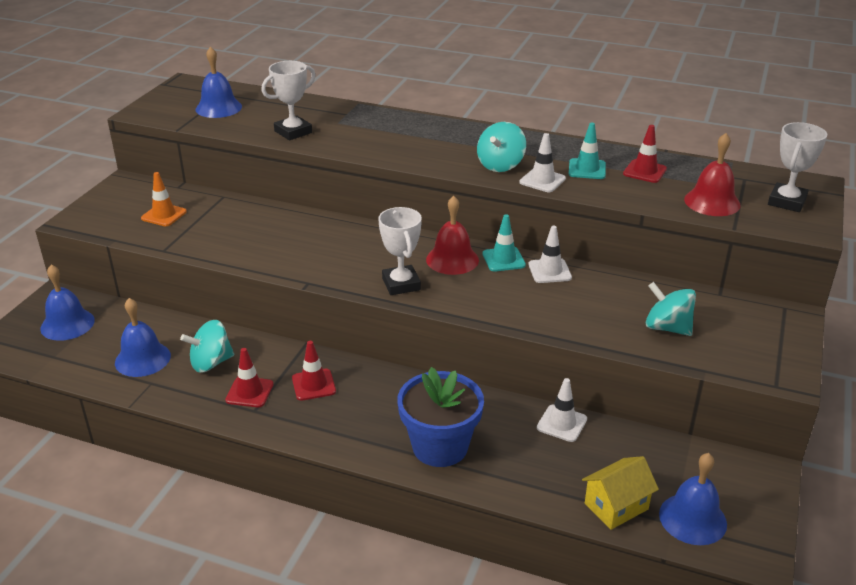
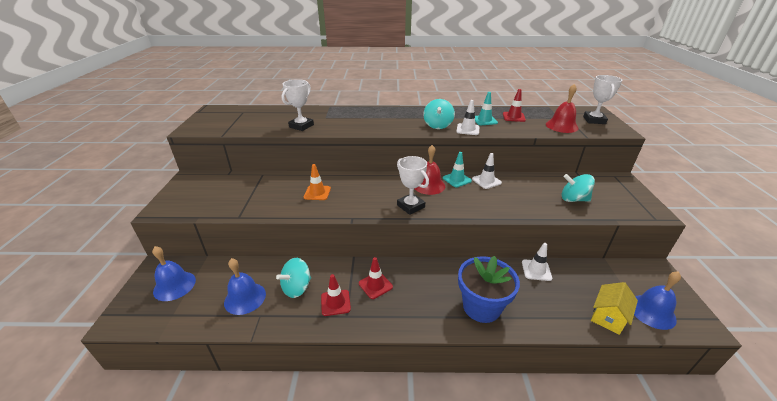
camera: 20 degrees left, 0 degrees up
(164, 215) = (227, 193): orange traffic cone -> orange traffic cone (317, 193)
(218, 108) = (243, 120): blue bell -> none

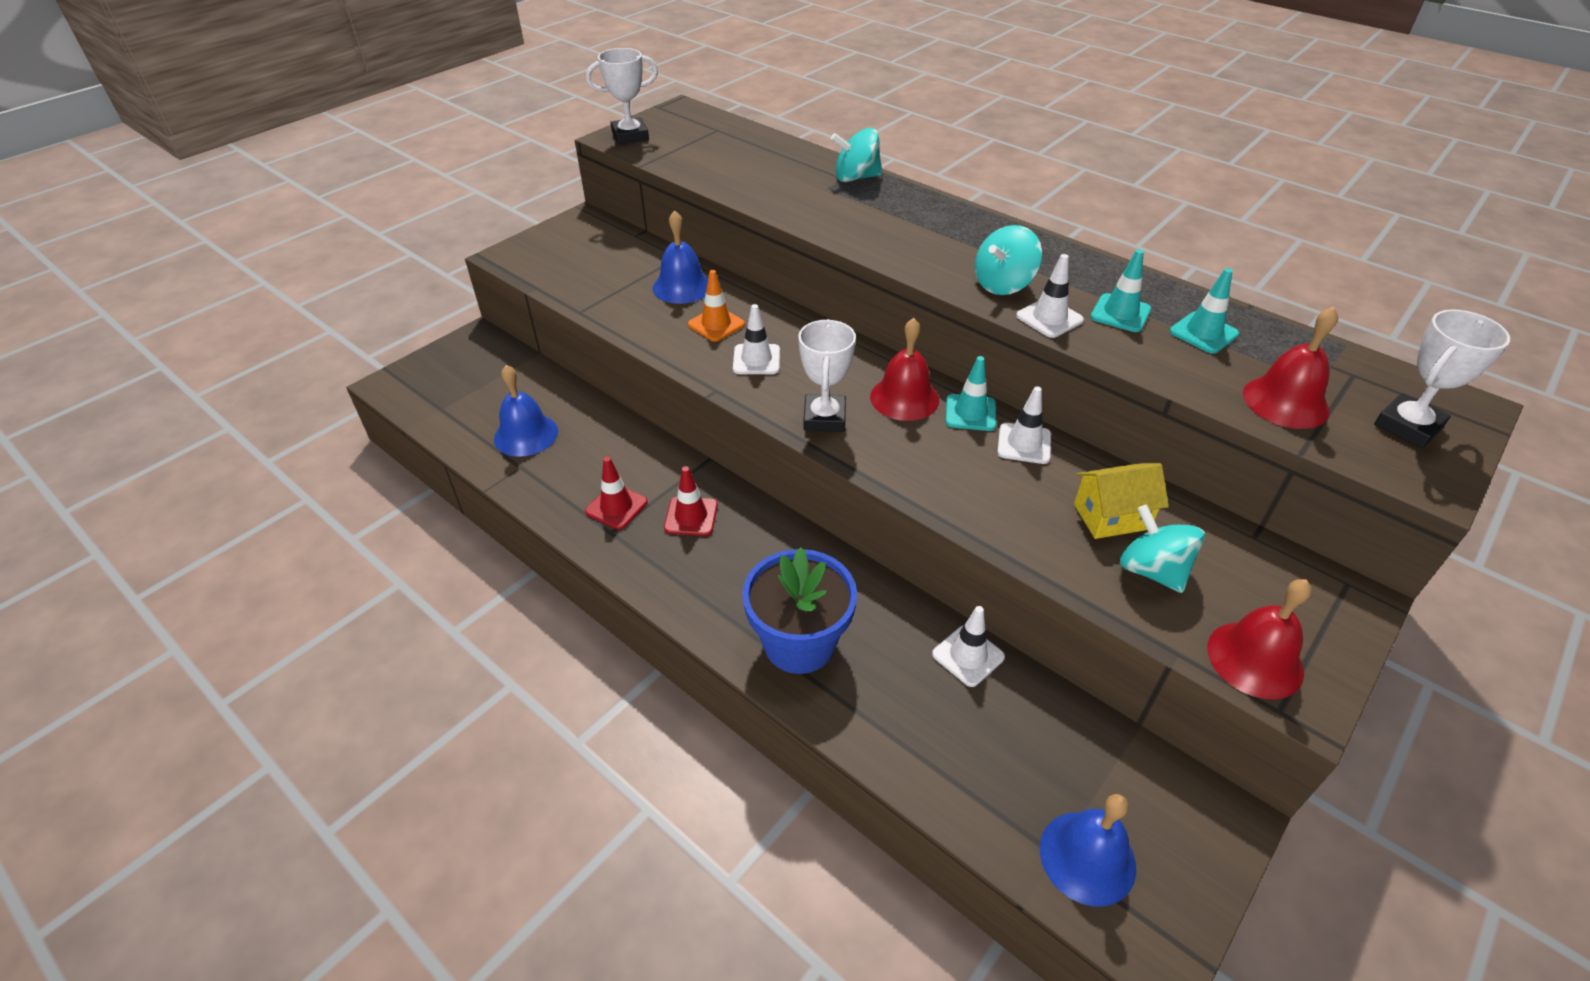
camera: 40 degrees right, 10 degrees up
(174, 285) = (472, 373): blue bell -> blue bell (682, 286)
(297, 288) = (593, 458): turquoise spinning top -> turquoise spinning top (856, 178)
(301, 126) = (768, 191): white trophy -> white trophy (630, 136)
(354, 198) = (756, 360): none -> white traffic cone
(513, 117) = (1203, 333): red traffic cone -> turquoise traffic cone
(608, 317) = (988, 802): yellow house -> yellow house (1111, 517)
(630, 209) = (1255, 659): none -> red bell

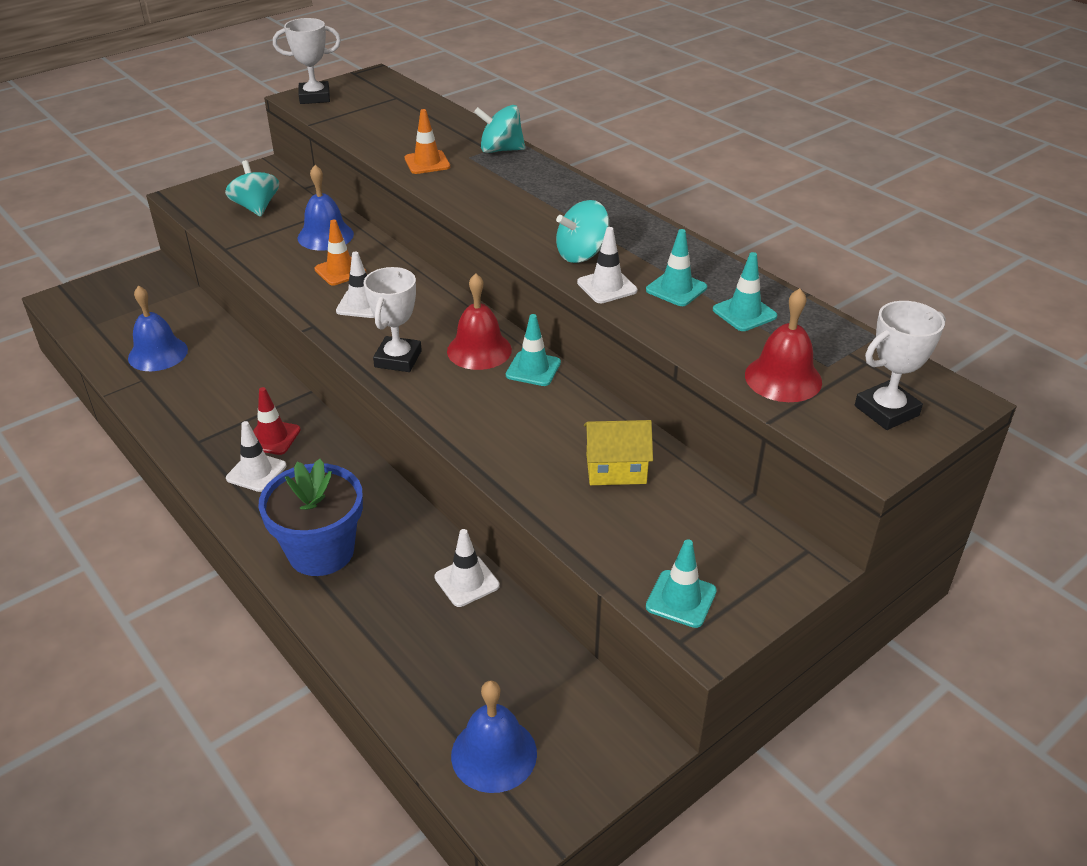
camera: 10 degrees right, 5 degrees down
(616, 507) = (211, 422): red traffic cone -> none
(787, 198) = (427, 163): none -> orange traffic cone
(1024, 444) = (568, 400): white traffic cone -> white traffic cone (256, 472)
(1152, 570) = (628, 517): turquoise spinning top -> turquoise spinning top (256, 207)
(1255, 659) = (681, 599): red bell -> turquoise traffic cone

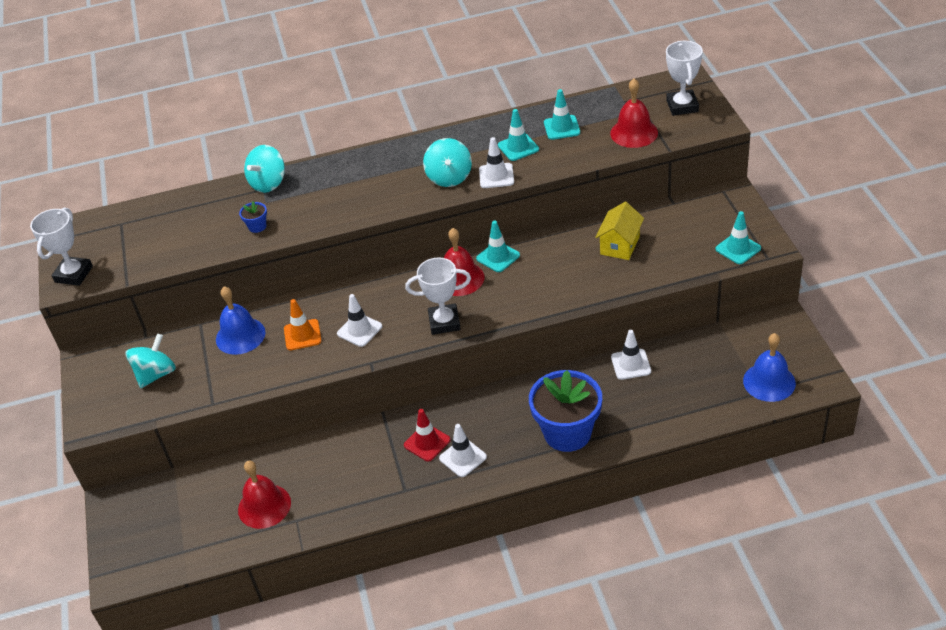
camera: 60 degrees left, 5 degrees up
(158, 354) = (264, 506): blue bell -> red bell
(256, 207) = (156, 374): turquoise spinning top -> turquoise spinning top turned 120 degrees clockwise
(398, 359) = (444, 322): white trophy -> white trophy turned 45 degrees counterclockwise
(427, 163) = (257, 226): orange traffic cone -> blue flower pot

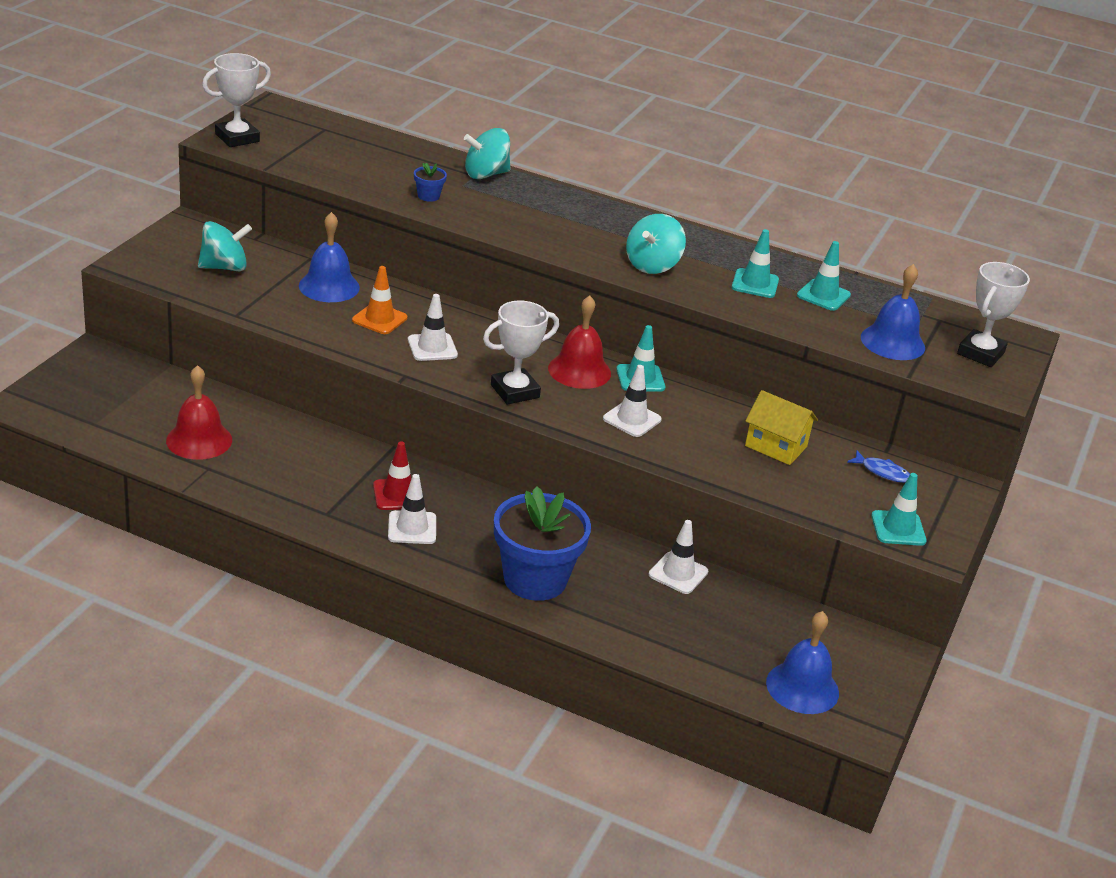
camera: 30 degrees right, 10 degrees down
(444, 322) = (515, 391): white trophy -> white trophy turned 60 degrees counterclockwise
(496, 176) = (698, 290): white traffic cone -> white traffic cone (632, 419)
(620, 245) = (776, 446): yellow house -> yellow house turned 60 degrees clockwise
(634, 133) = (892, 342): red bell -> blue bell
(688, 218) = (882, 472): none -> blue fish

